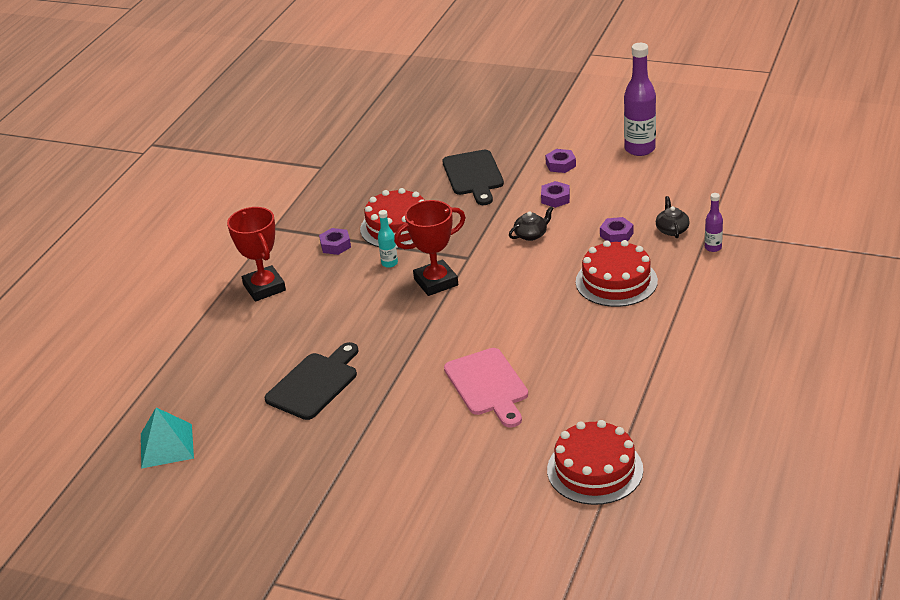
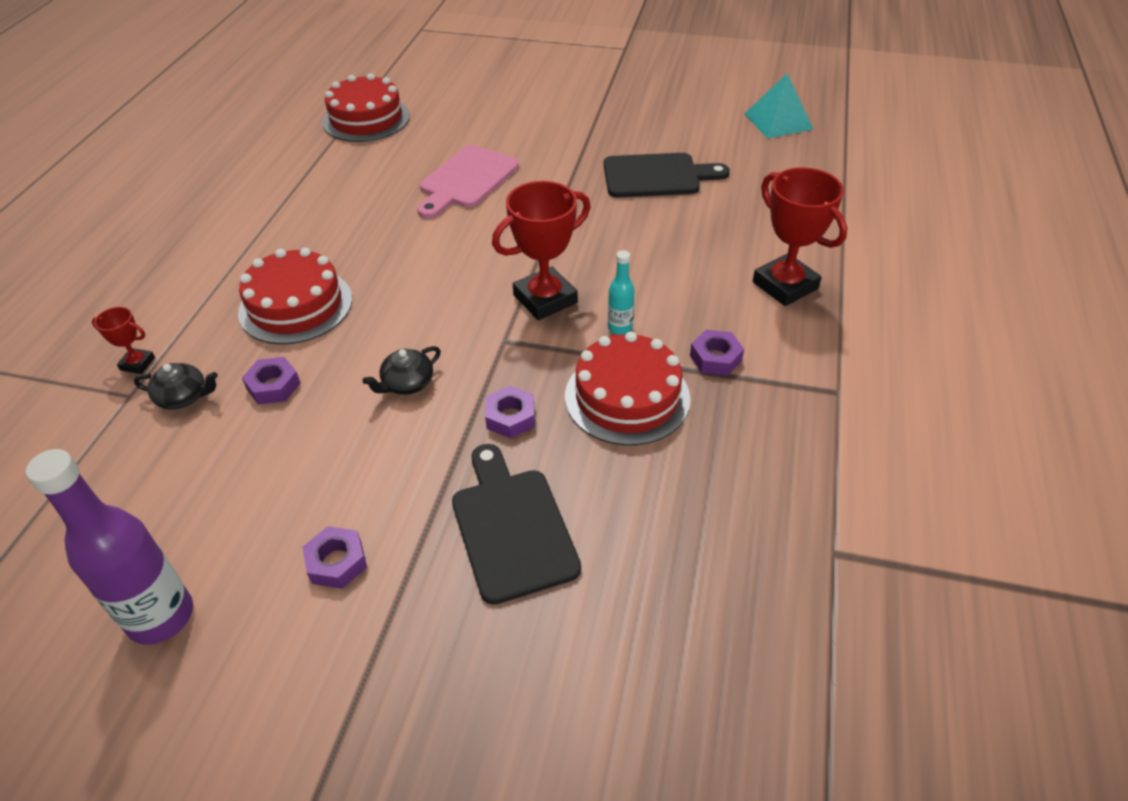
camera: 170 degrees right, 10 degrees up
(315, 383) = (657, 176): black cutting board -> black cutting board turned 120 degrees counterclockwise
(488, 385) = (466, 180): pink cutting board -> pink cutting board turned 120 degrees counterclockwise
(555, 198) = (359, 466): purple nut -> purple nut (510, 417)
(672, 230) = (183, 397): black teapot -> black teapot turned 75 degrees counterclockwise
(713, 248) = (137, 364): purple bottle -> red trophy

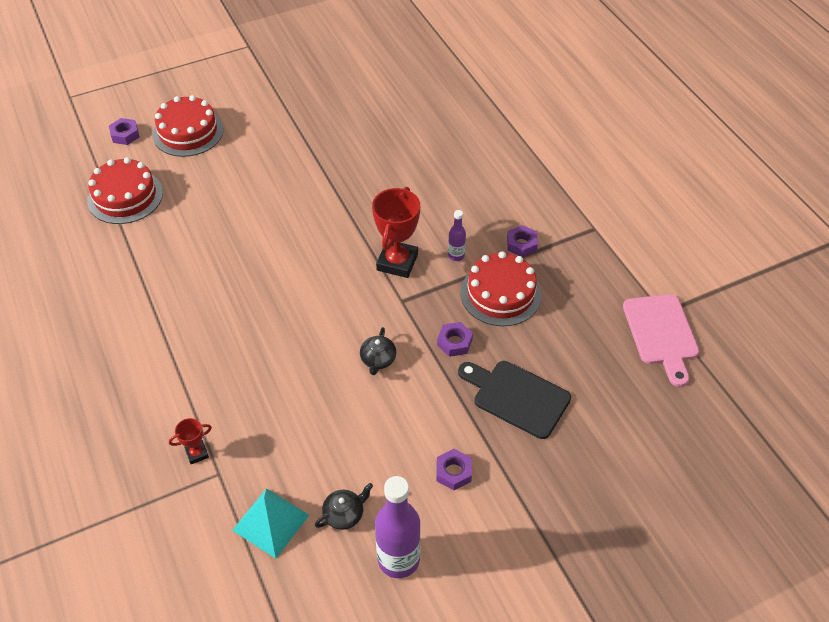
camera: 40 degrees left, 5 degrees up
(183, 397) = (255, 452): black teapot -> black teapot (344, 514)
(273, 386) = (302, 410): purple nut -> purple nut (125, 135)
(296, 305) = (251, 356): red cake -> red cake (188, 132)
(466, 180) = (257, 208): pink cutting board -> pink cutting board (661, 334)
(619, 327) = (456, 255): turquoise bottle -> purple bottle
(657, 176) = (375, 142): black cutting board -> none
(778, 121) = (407, 63): turquoise pyramid -> turquoise pyramid (271, 522)
(785, 285) = (515, 179): red trophy -> none

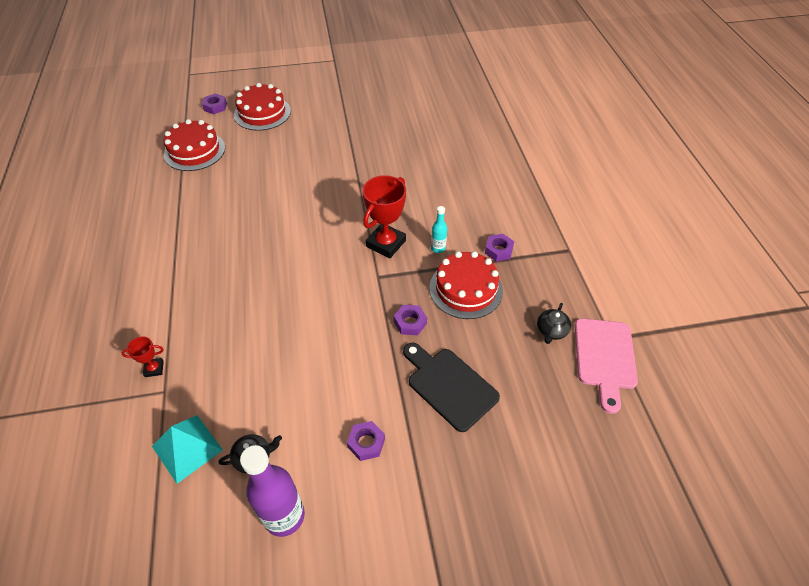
camera: 15 degrees right, 0 degrees up
(378, 359) = (338, 322): black teapot -> black teapot (551, 330)
(456, 255) = (438, 248): purple bottle -> turquoise bottle

